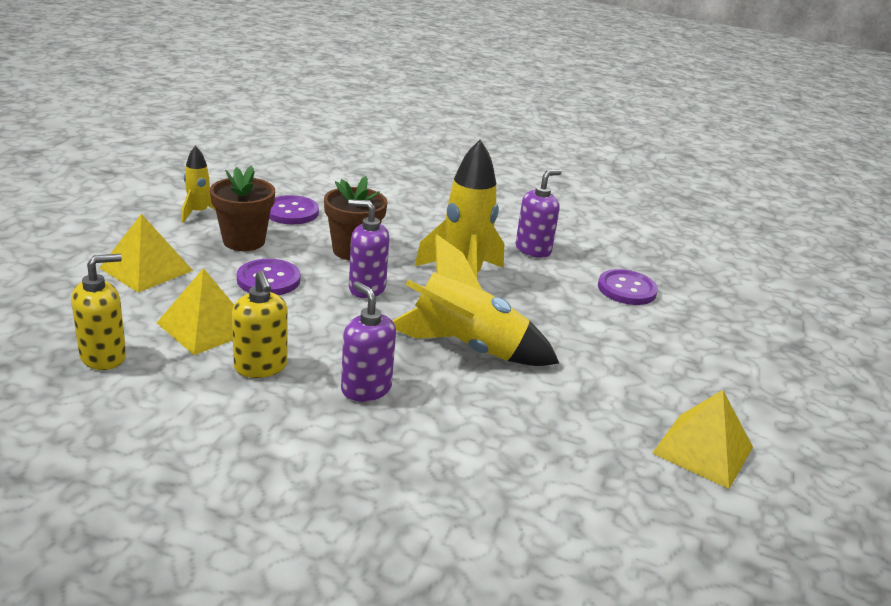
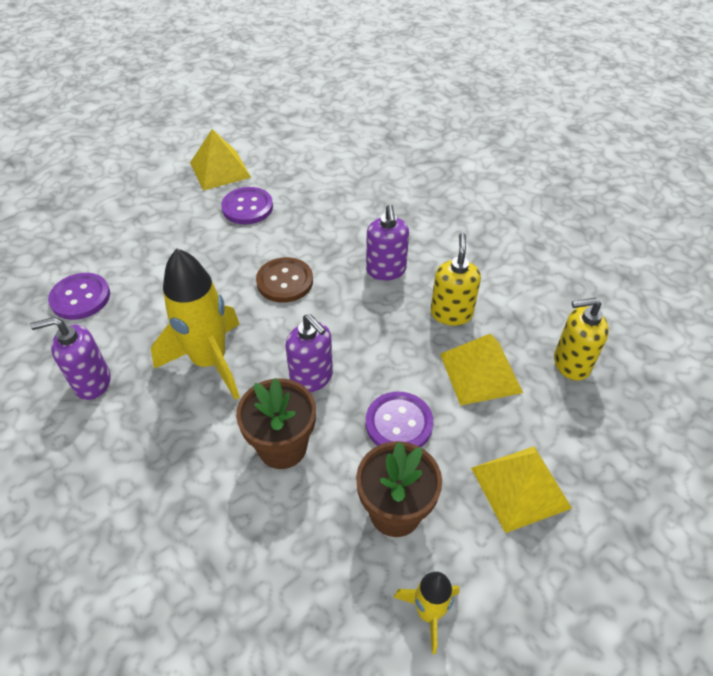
camera: 145 degrees left, 20 degrees up
(291, 212) = (303, 570): purple button -> purple button (247, 207)
(466, 348) = (285, 281): yellow rocket -> brown button

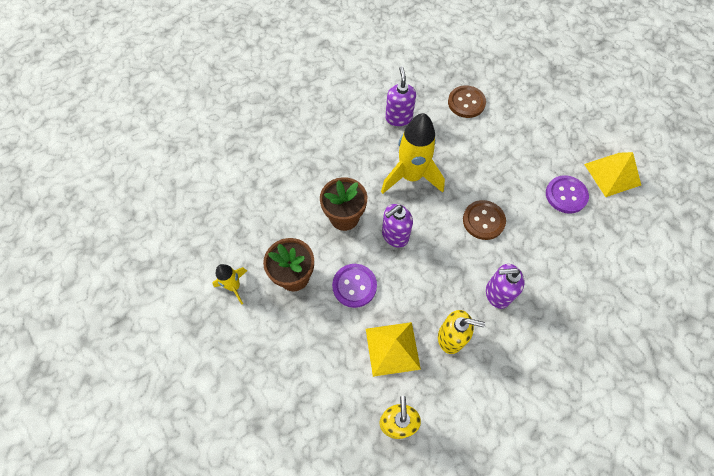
camera: 95 degrees right, 15 degrees up
(80, 298) = (466, 103): purple button -> brown button
(520, 487) = (299, 355): yellow pyramid -> none

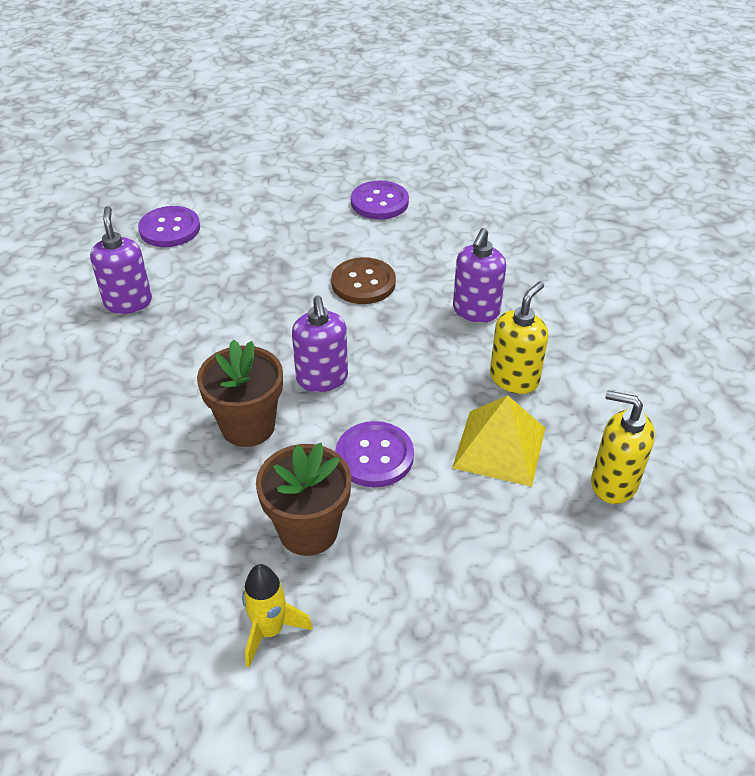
camera: 65 degrees left, 20 degrees down
(398, 118) = (128, 302): purple soap dispenser -> purple soap dispenser turned 60 degrees clockwise
(411, 176) = (239, 326): yellow rocket -> none
(466, 103) = (170, 229): brown button -> purple button
(612, 174) = (379, 159): yellow pyramid -> none

